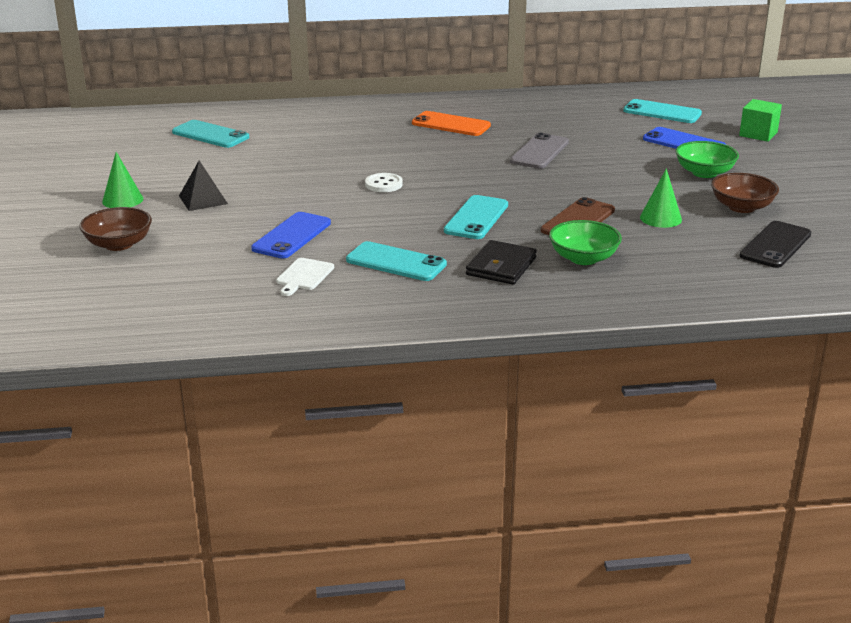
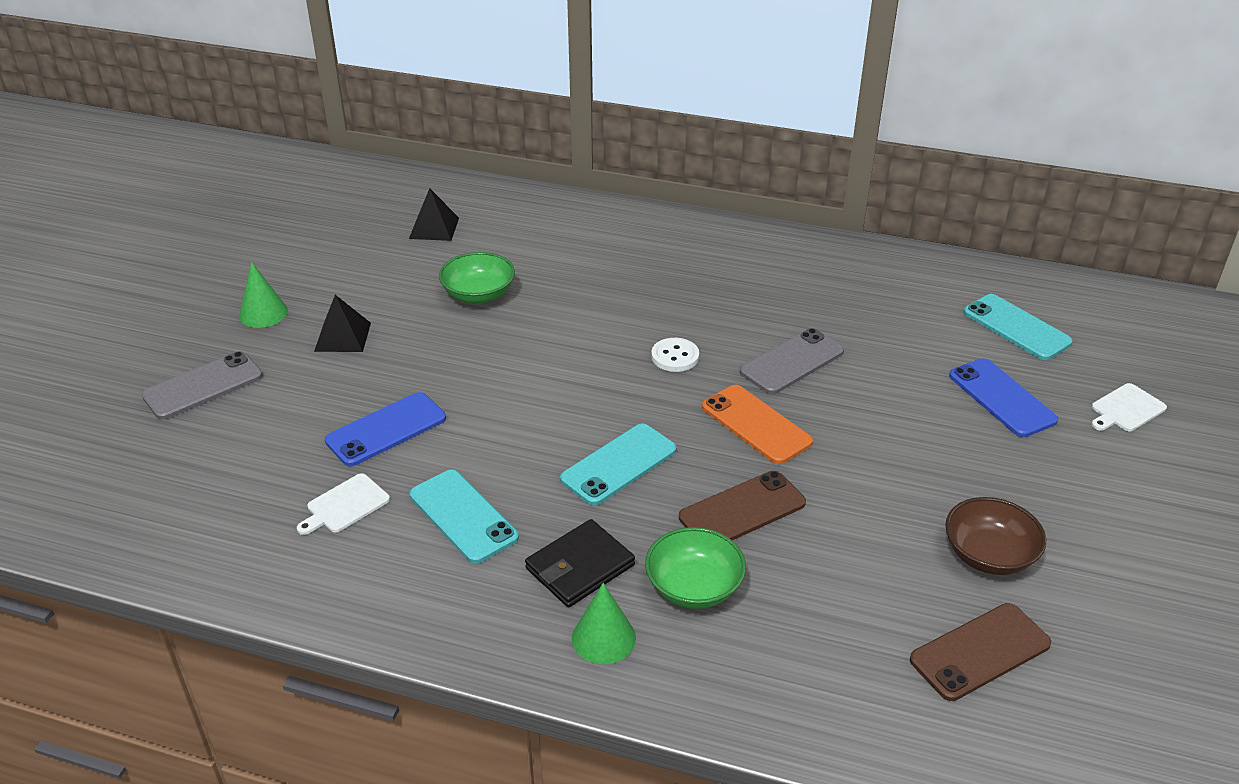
camera: 25 degrees right, 10 degrees up
(118, 244) = (203, 386): brown bowl -> grey phone
(210, 135) = (434, 228): turquoise phone -> black pyramid
(383, 184) = (557, 368): white button -> white button (675, 356)
(451, 124) = (719, 280): orange phone -> orange phone (756, 424)
(660, 218) = (856, 541): green cone -> green cone (603, 638)
(704, 173) = (986, 467): green bowl -> green bowl (479, 295)
(758, 134) = (1126, 409): green cube -> white cutting board
(775, 245) = (980, 651): black phone -> brown phone

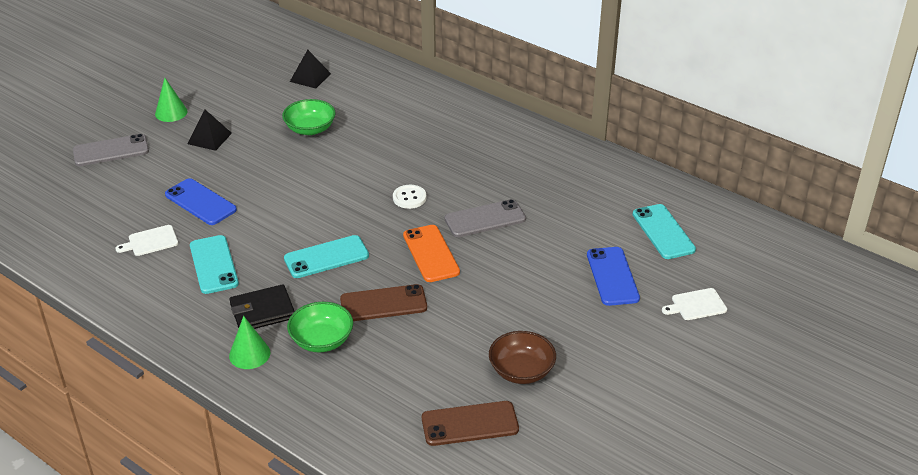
camera: 20 degrees right, 0 degrees up
(386, 429) = (200, 202): blue phone -> blue phone turned 60 degrees clockwise

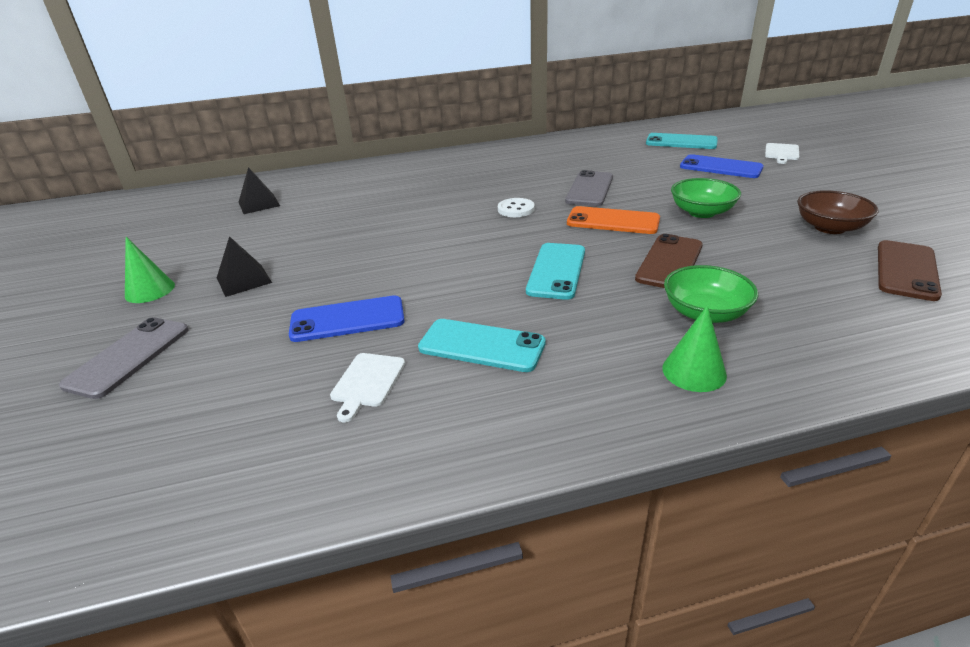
camera: 50 degrees left, 5 degrees down
(262, 311) = (613, 337): black wallet -> none
(310, 129) = (335, 224): green bowl -> green bowl (701, 212)

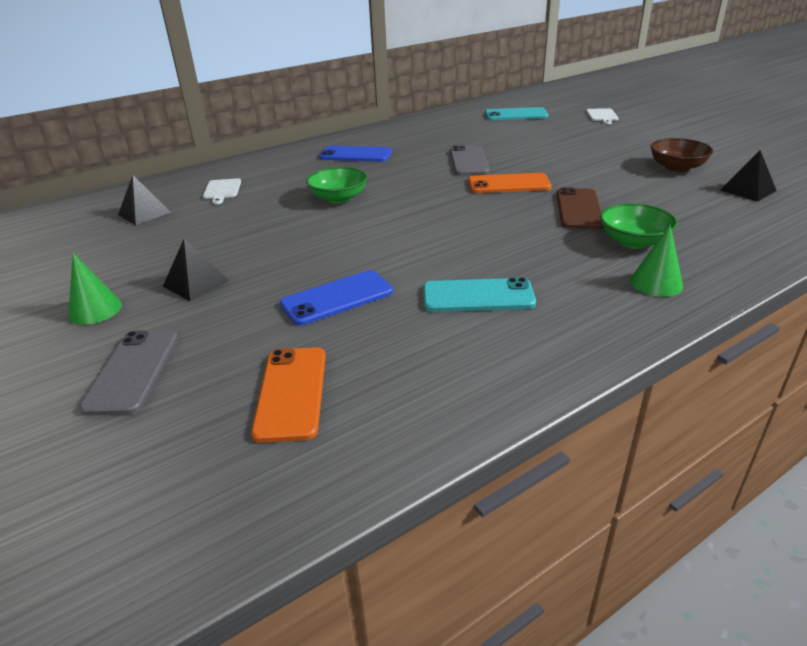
camera: 20 degrees left, 0 degrees up
(230, 412) = (292, 393): none -> orange phone
(367, 382) = (401, 343): white cutting board -> white cutting board (222, 190)
(516, 209) = (416, 185): white button -> none
(556, 271) = (493, 229): turquoise phone -> none
(701, 212) = (575, 168): green bowl -> green bowl (338, 198)
(720, 167) = (563, 132): blue phone -> blue phone (356, 155)
(906, 270) = (748, 190): brown phone -> black pyramid

